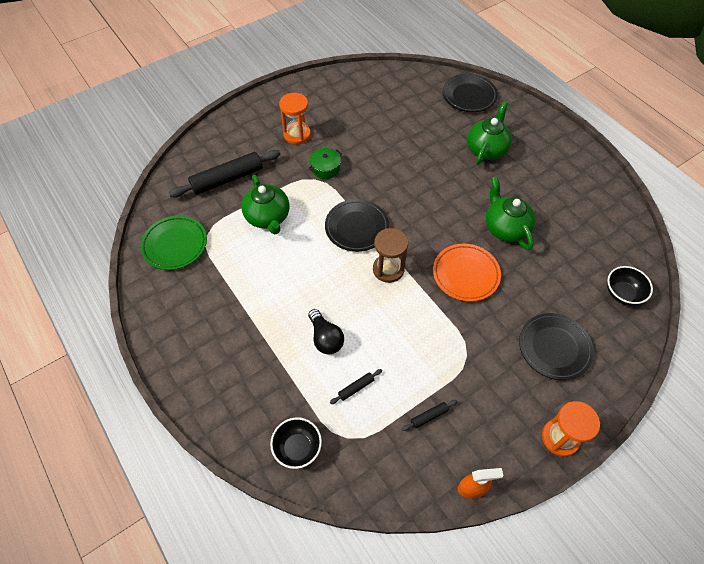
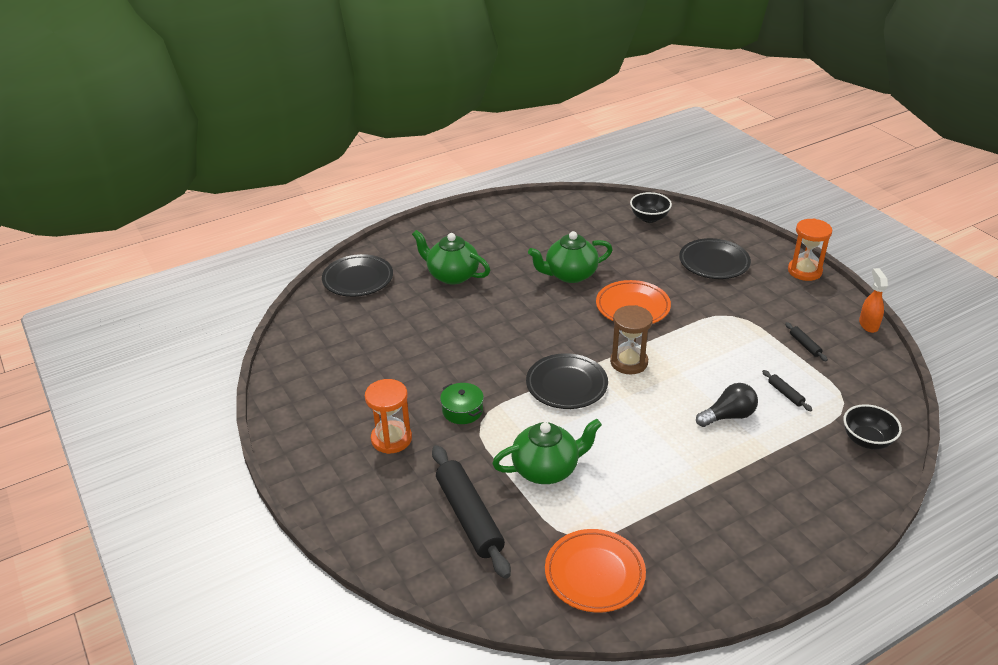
camera: 85 degrees left, 20 degrees down
(175, 245) = (594, 574): green plate -> orange plate

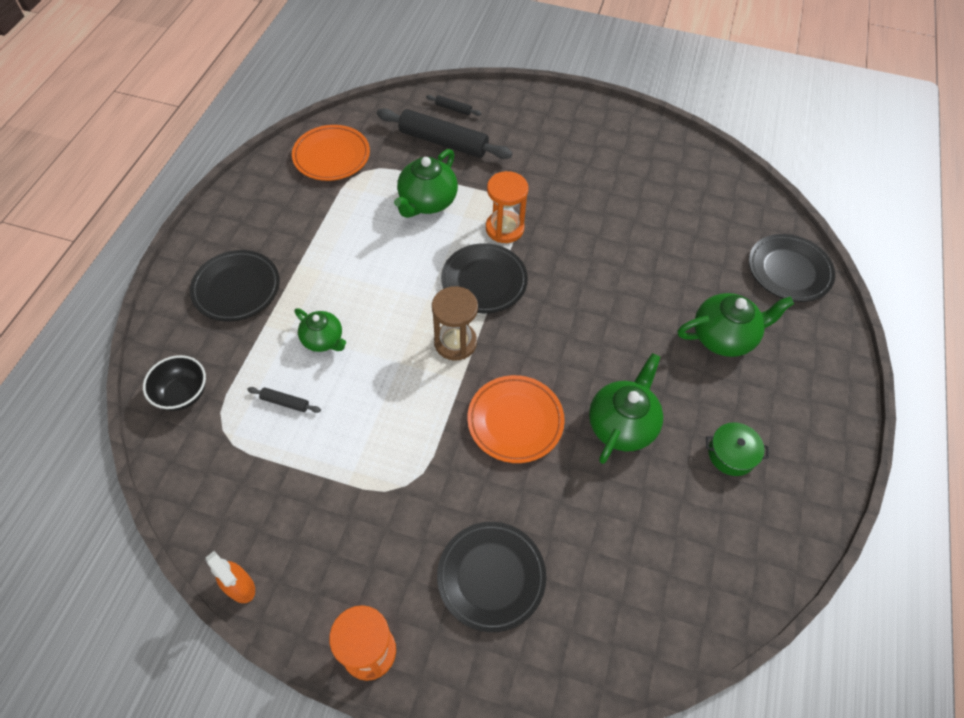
camera: 135 degrees right, 20 degrees up
(391, 439) = (555, 157): orange hourglass -> orange hourglass (504, 228)
(462, 410) = (536, 207): green pot -> green pot (731, 454)
(649, 218) = (645, 619): black bowl -> none
(728, 416) = (323, 340): black light bulb -> green teapot
(780, 494) = (236, 289): none -> black plate
(805, 345) = (299, 492): black rolling pin -> black rolling pin (453, 109)

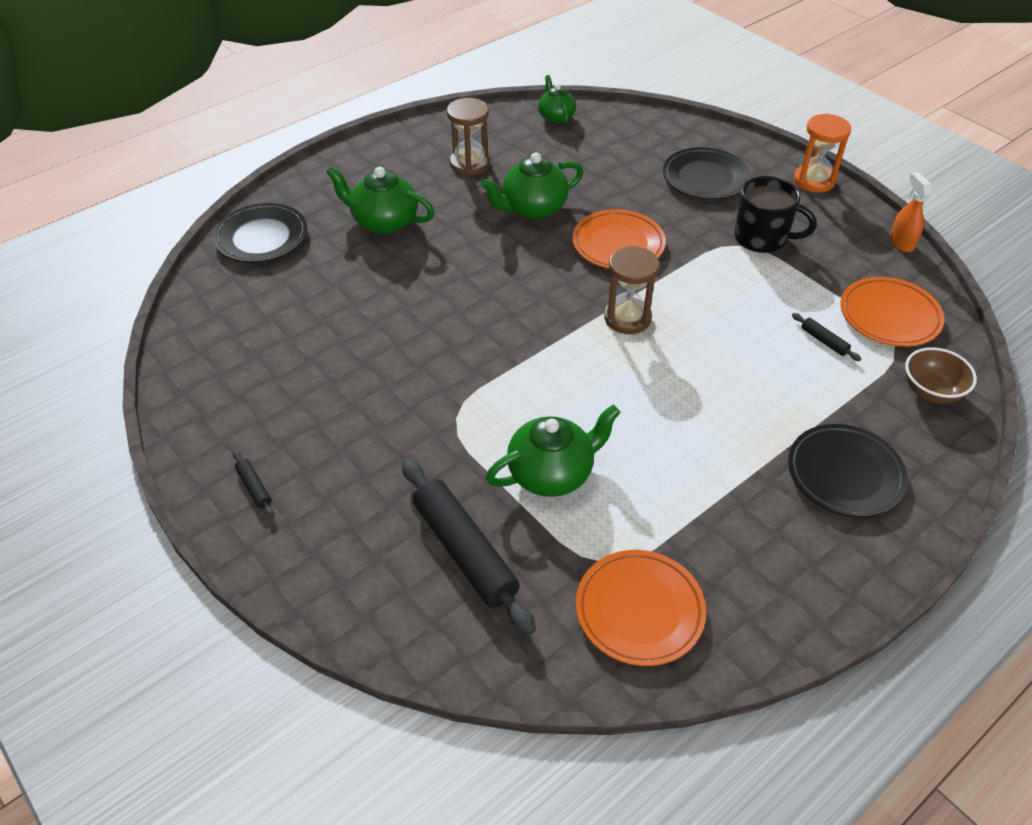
camera: 145 degrees left, 10 degrees down
(183, 394) = (931, 391): black bowl -> brown bowl
(233, 464) = (889, 316): none -> orange plate
(323, 340) = (762, 377): green teapot -> green teapot (556, 117)
(388, 508) = (762, 238): none -> black mug
(453, 109) = (404, 604): black rolling pin -> black rolling pin (254, 487)
(484, 281) = (556, 356): black plate -> none
(504, 228) = (487, 398): orange hourglass -> none
(731, 454) = (470, 163): green pot -> brown hourglass

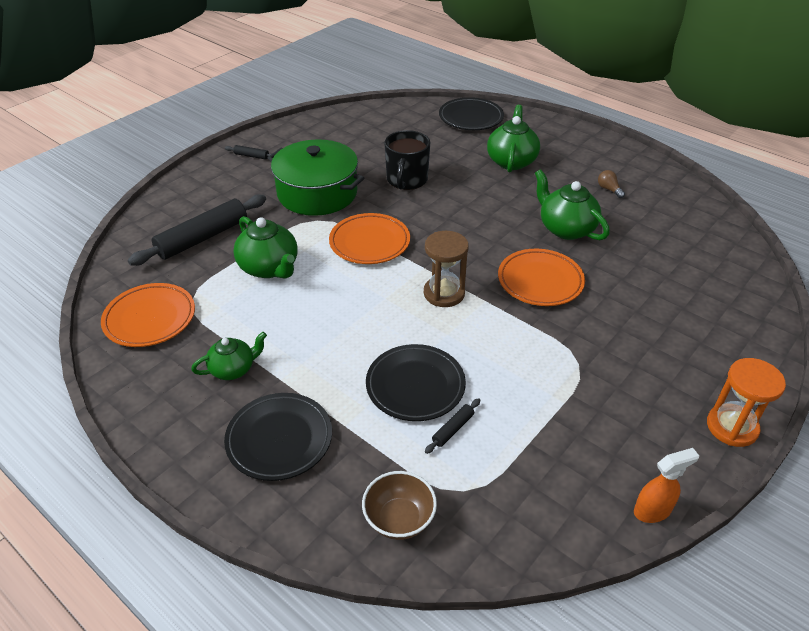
camera: 80 degrees right, 5 degrees down
(254, 487) = (251, 156): black rolling pin -> black rolling pin turned 60 degrees clockwise
(391, 412) = (317, 193): none -> green pot
(470, 163) = (609, 189): brown hourglass -> brown light bulb
(556, 117) = (714, 228): green teapot -> green teapot (233, 369)
(705, 178) = (678, 334): black plate -> black plate (415, 386)
(762, 238) = (598, 381): black mug -> black mug (406, 180)
(889, 316) = (509, 489): orange plate -> orange plate (369, 242)

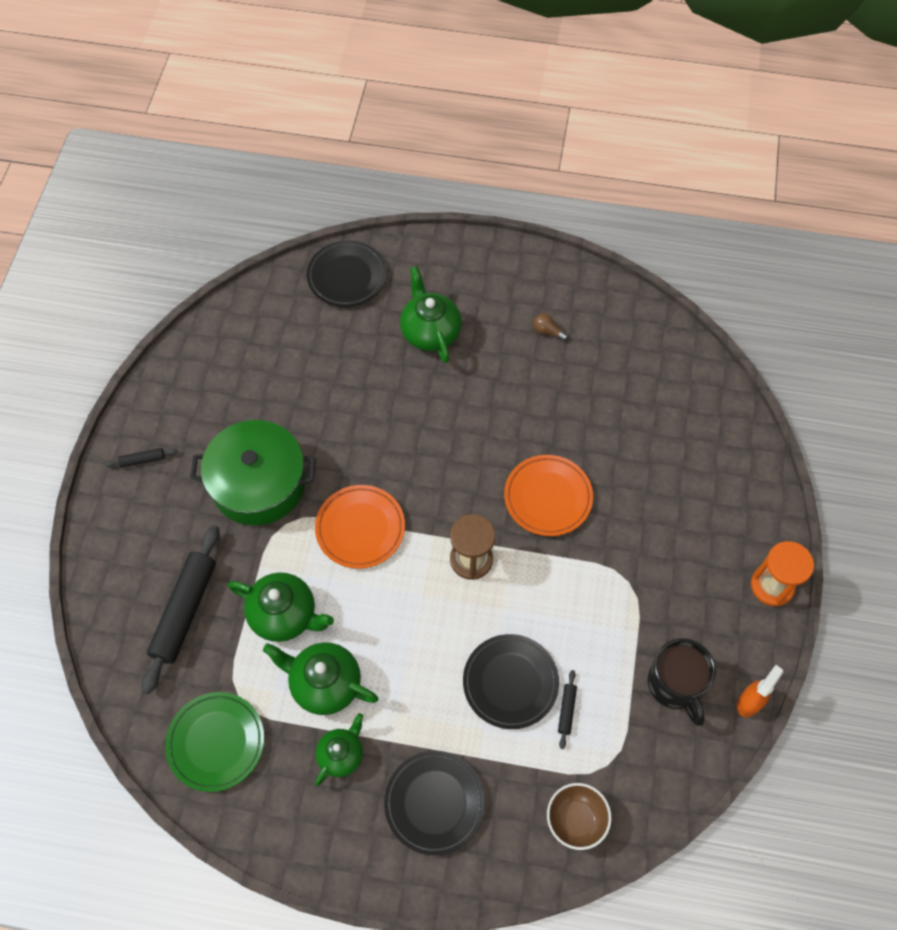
camera: 30 degrees left, 20 degrees up
(150, 319) = (216, 742): orange plate -> green plate
(406, 180) = (340, 416): black mug -> black mug (675, 685)
(566, 229) = (535, 412): green teapot -> green teapot (325, 684)

